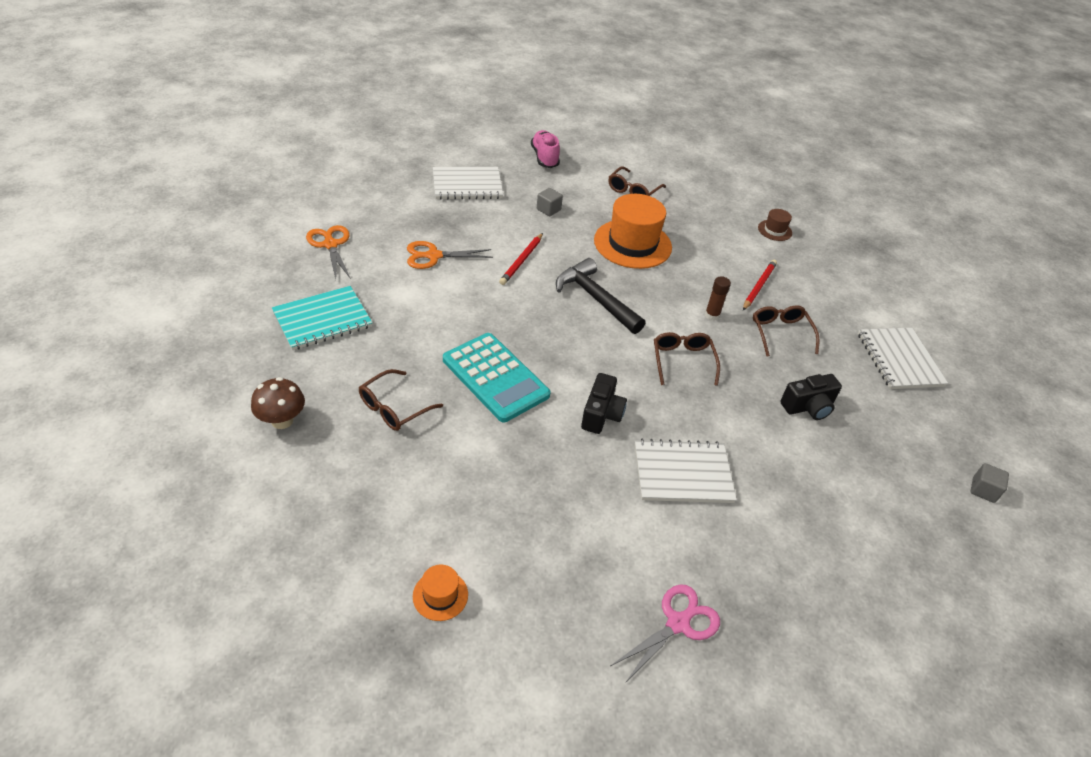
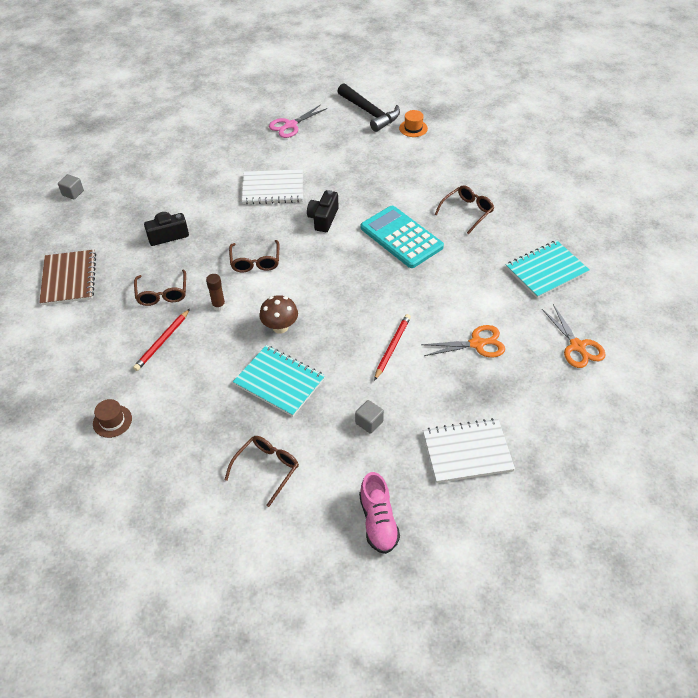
camera: 175 degrees left, 5 degrees up
(282, 420) = (536, 199): brown mushroom -> brown mushroom (280, 327)
(595, 298) = (322, 312): black hammer -> black hammer (370, 113)
(632, 244) = (279, 382): orange hat -> turquoise notebook
(899, 360) = (69, 279): white notebook -> brown notebook

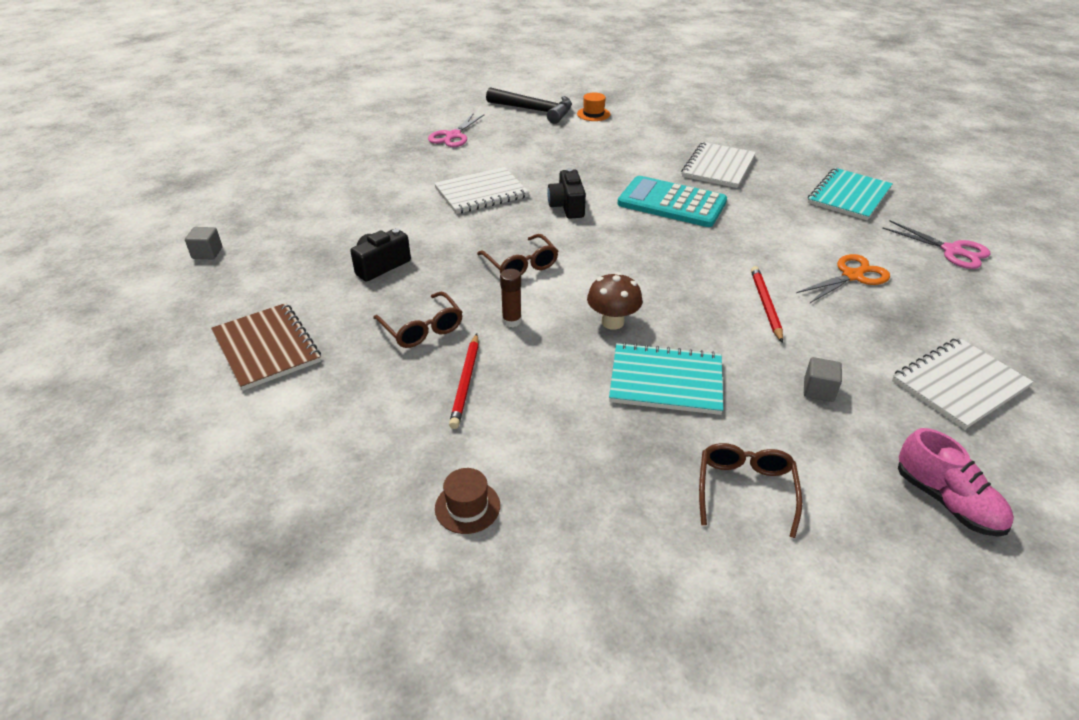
camera: 25 degrees left, 10 degrees down
(467, 212) = (718, 167): brown glasses -> white notebook
(577, 346) = (952, 251): orange scissors -> pink scissors

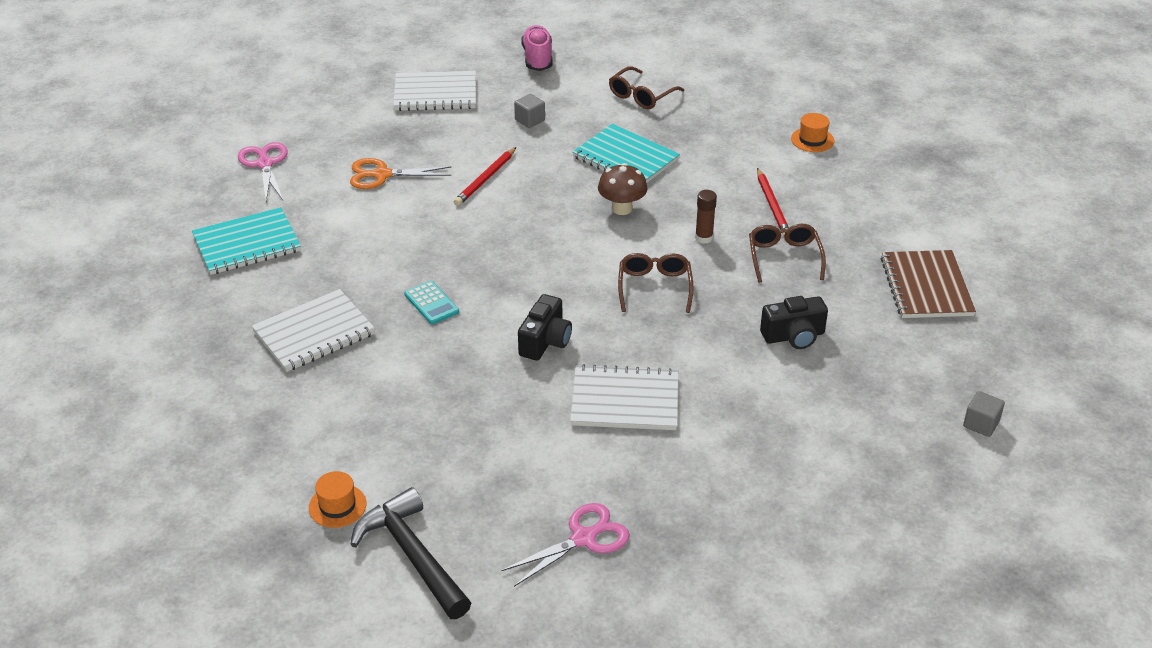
camera: 150 degrees left, 0 degrees up
(465, 382) = (772, 205): red pencil -> red pencil turned 135 degrees clockwise
(467, 507) = (812, 140): brown hat -> orange hat
(672, 203) = (431, 303): turquoise calculator -> turquoise calculator, size x0.47

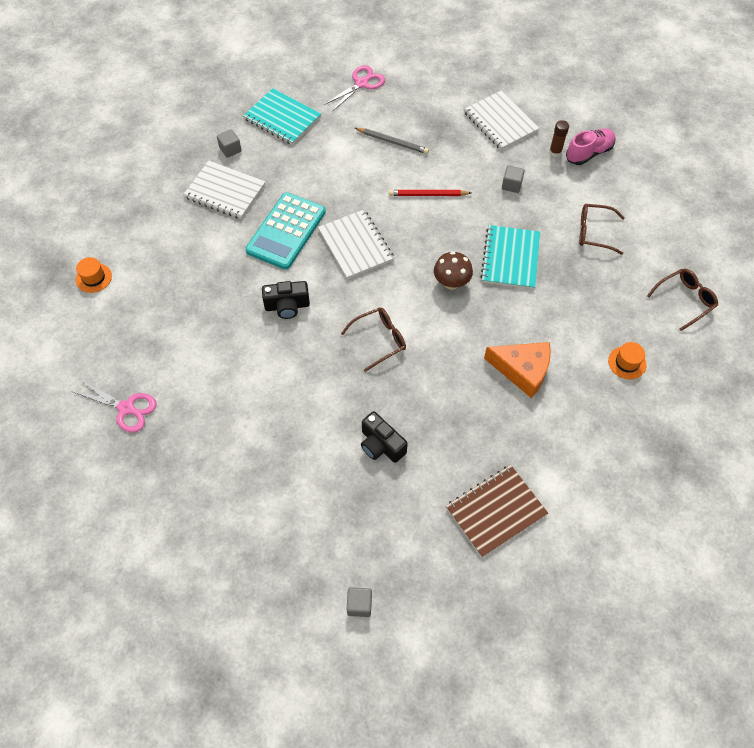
camera: 60 degrees right, 20 degrees up
(249, 305) = (230, 149): none -> grey cube
(381, 175) = (392, 142): orange scissors -> grey pencil
(412, 555) = (73, 331): black hammer -> none
(431, 303) = (286, 231): turquoise calculator -> turquoise calculator, size x2.11
(625, 401) = (257, 374): white notebook -> white notebook (355, 245)
(704, 238) = (453, 345): brown glue stick -> brown glue stick (555, 152)
(772, 205) = (522, 370): red pencil -> orange cheese
(784, 257) = (466, 403): brown glasses -> brown glasses (685, 300)

